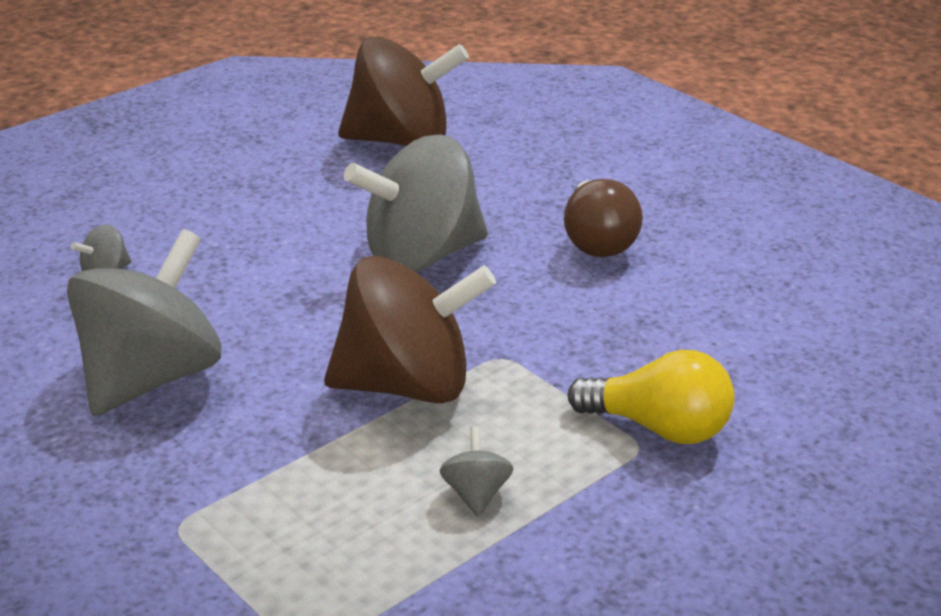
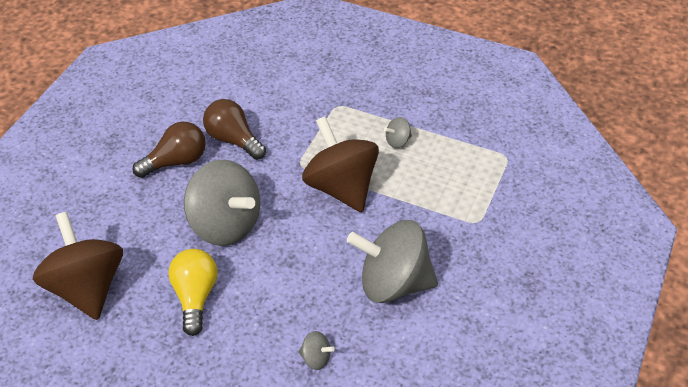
camera: 115 degrees left, 15 degrees up
(615, 303) = (233, 140): none -> brown light bulb
(659, 428) = (322, 103): yellow light bulb -> yellow light bulb (195, 297)

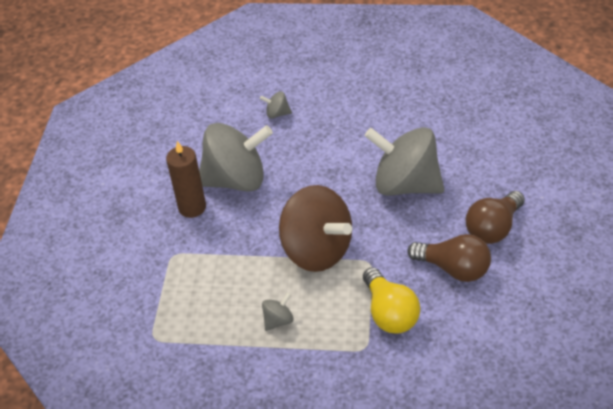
camera: 165 degrees right, 0 degrees up
(86, 288) = (481, 108): brown spinning top -> none
(195, 297) = (392, 126): yellow light bulb -> yellow light bulb (389, 313)
(448, 265) = (192, 207): none -> brown candle

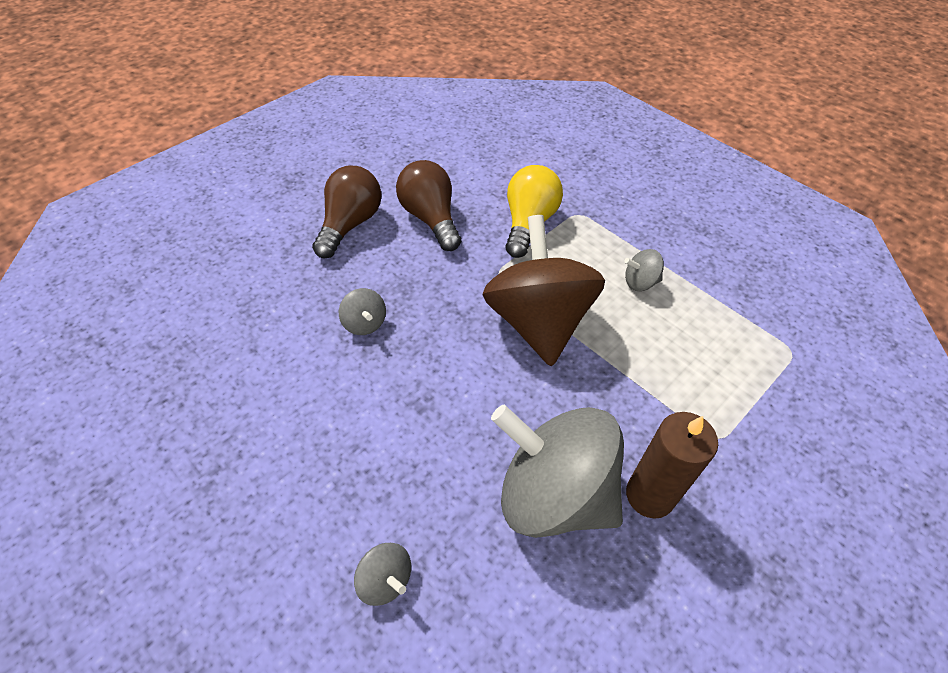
camera: 145 degrees left, 5 degrees up
(405, 184) = (364, 323): grey spinning top -> grey spinning top, size x0.40
(493, 228) = (350, 224): brown light bulb -> brown light bulb turned 60 degrees counterclockwise

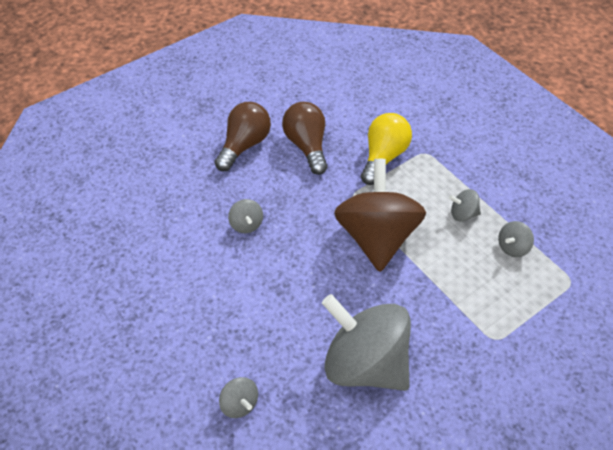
camera: 10 degrees right, 0 degrees up
(649, 495) = (434, 372): brown candle -> none
(710, 317) = (512, 247): none -> grey spinning top

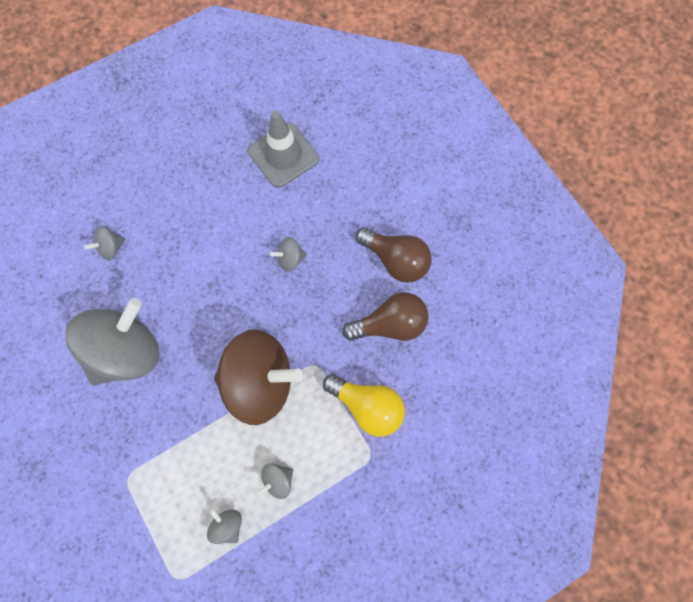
camera: 95 degrees right, 20 degrees up
(125, 241) = (283, 155): none -> grey traffic cone
(462, 214) = (278, 480): grey spinning top -> grey spinning top turned 135 degrees counterclockwise

